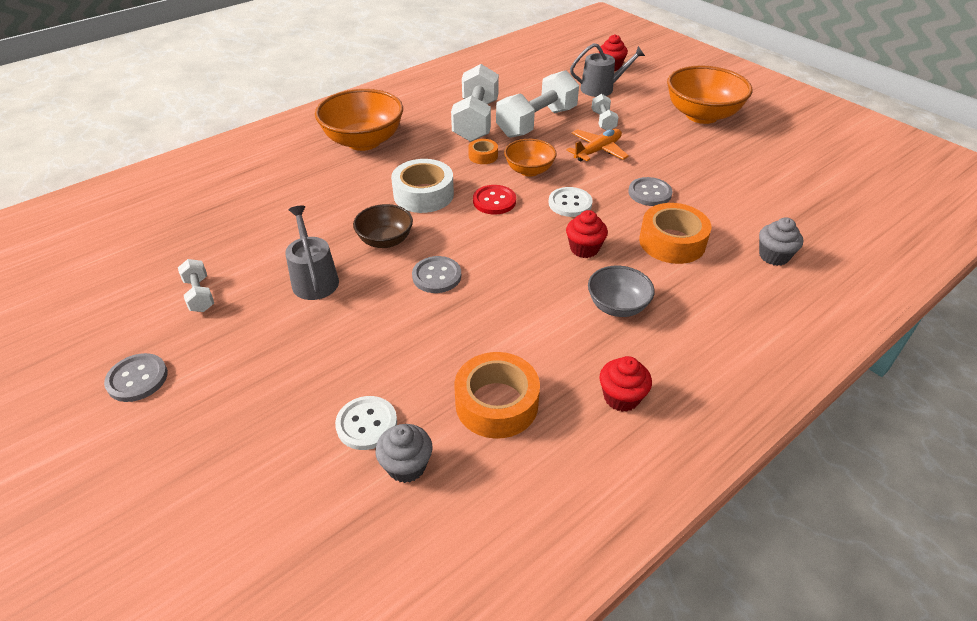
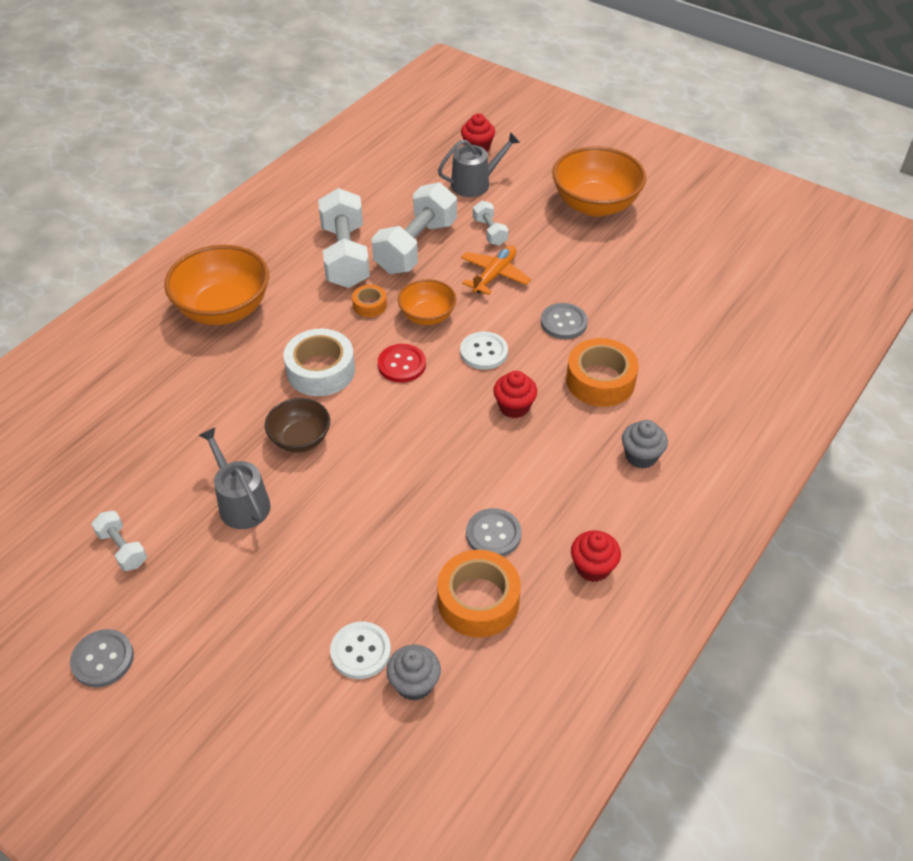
camera: 15 degrees left, 5 degrees up
(437, 276) = (371, 471): grey button -> grey button (493, 534)
(617, 306) = (564, 469): grey bowl -> none
(773, 256) = (702, 378): grey cupcake -> grey cupcake (641, 456)

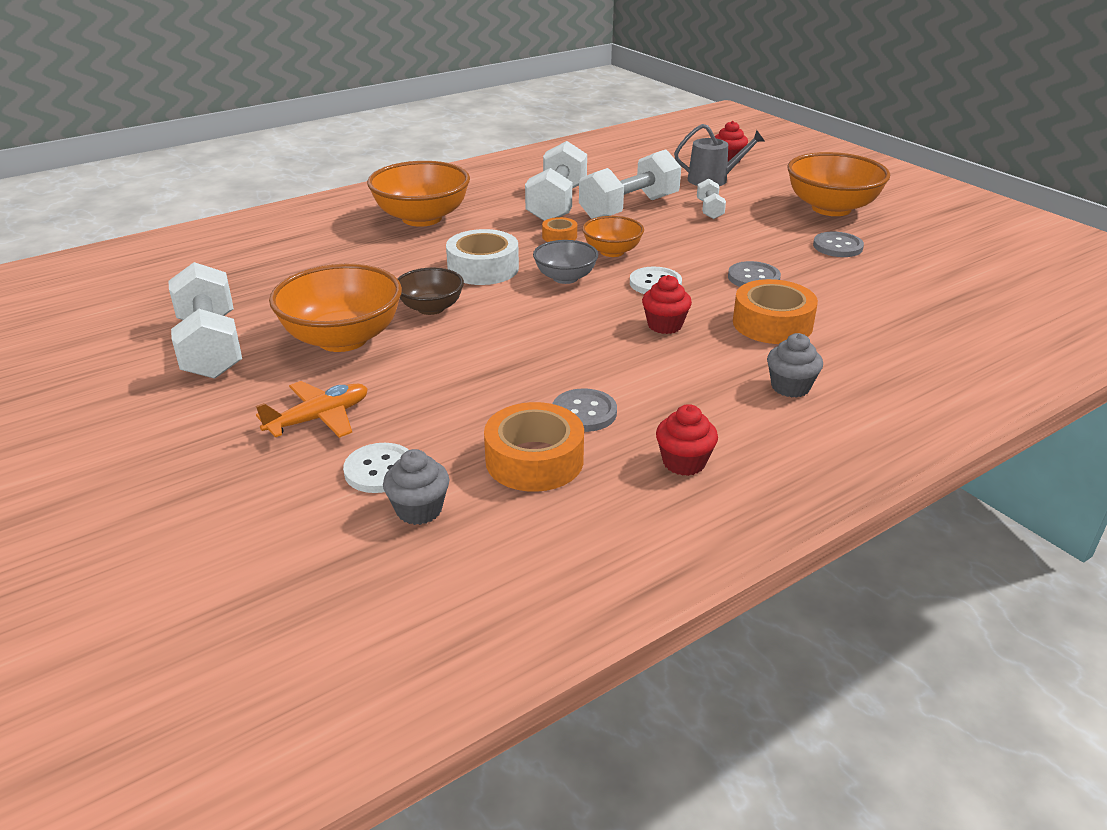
camera: 20 degrees right, 15 degrees down
(102, 659) = (128, 417): grey button -> grey button (837, 246)
(122, 548) = (210, 347): white dumbbell -> white dumbbell, size x2.06
(241, 503) = (342, 339): grey watering can -> orange bowl
(401, 364) = (565, 278): red button -> grey bowl
(494, 275) = (698, 236): orange plane -> orange plane (319, 418)

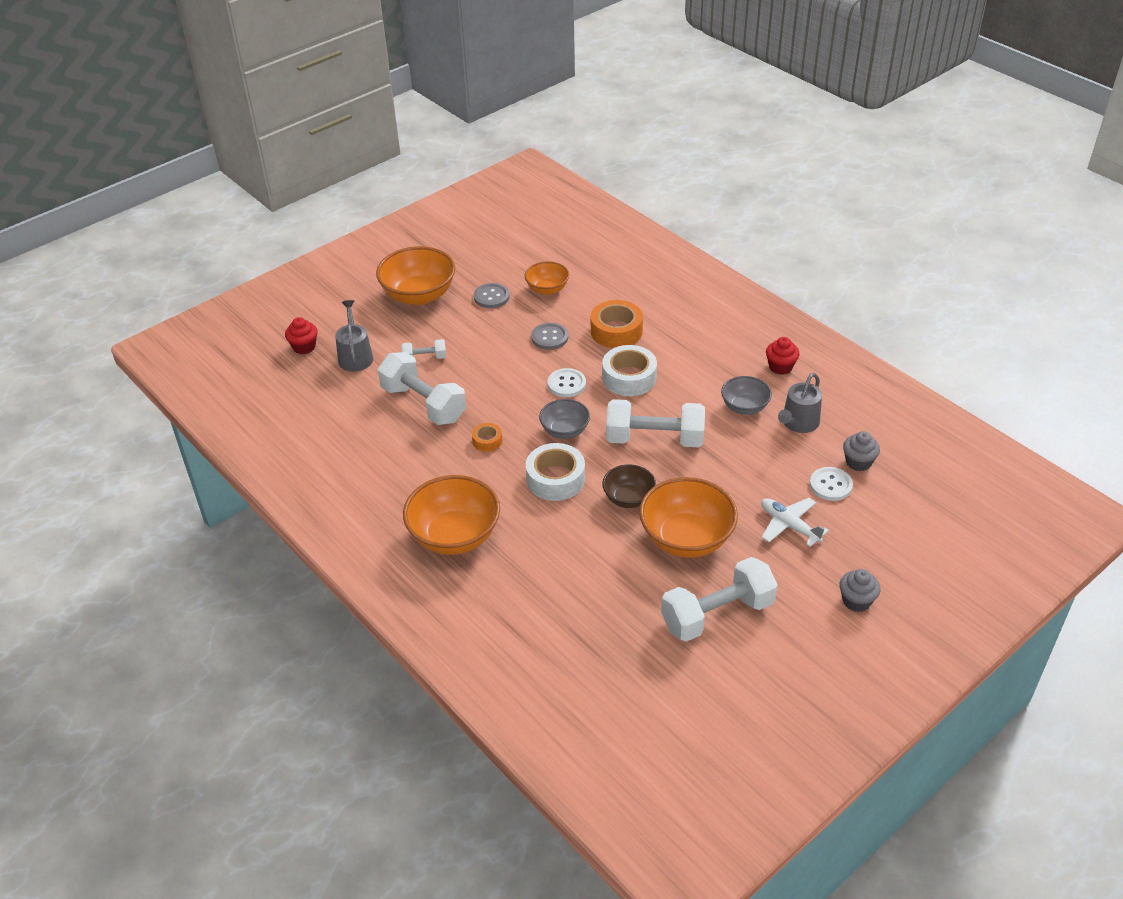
camera: 95 degrees left, 10 degrees up
(319, 418) = (789, 525): orange plane -> white plane
(534, 460) = (798, 423): orange tape -> grey watering can
(557, 204) = (416, 449): white dumbbell -> white dumbbell (654, 439)
(584, 412) = (744, 407): grey button -> grey bowl
(612, 251) = (514, 409): orange bowl -> orange bowl (547, 289)
(664, 325) = (629, 378): red cupcake -> white tape
(790, 387) = (692, 327): grey cupcake -> grey cupcake (856, 601)

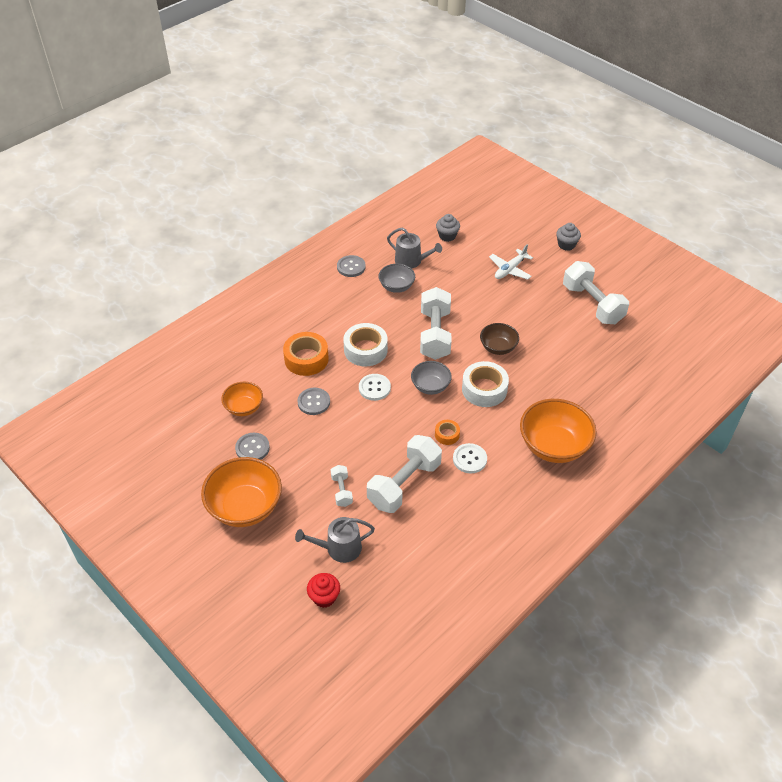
camera: 95 degrees left, 5 degrees up
(686, 539) = (531, 318): orange bowl -> none
(780, 367) = (351, 267): red cupcake -> grey button
(830, 485) = (470, 249): white button -> white button (469, 459)

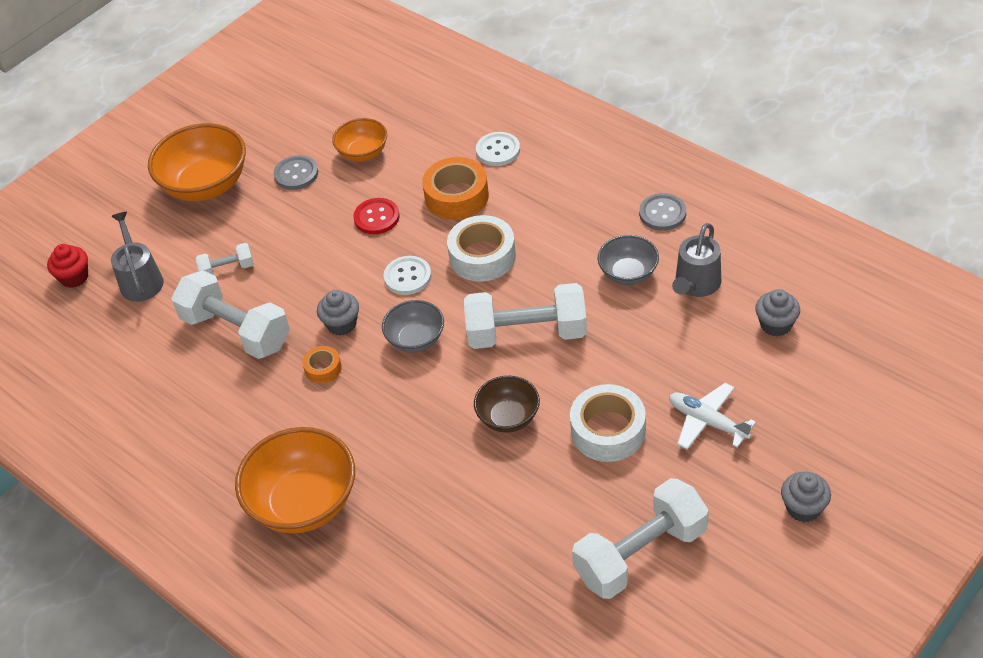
camera: 90 degrees right, 0 degrees up
(313, 402) = (376, 217): grey button -> red button
(409, 424) = (341, 324): none -> grey cupcake
(469, 459) = (278, 399): white button -> white button (498, 150)
(484, 389) = (415, 406): white tape -> white tape (608, 431)

